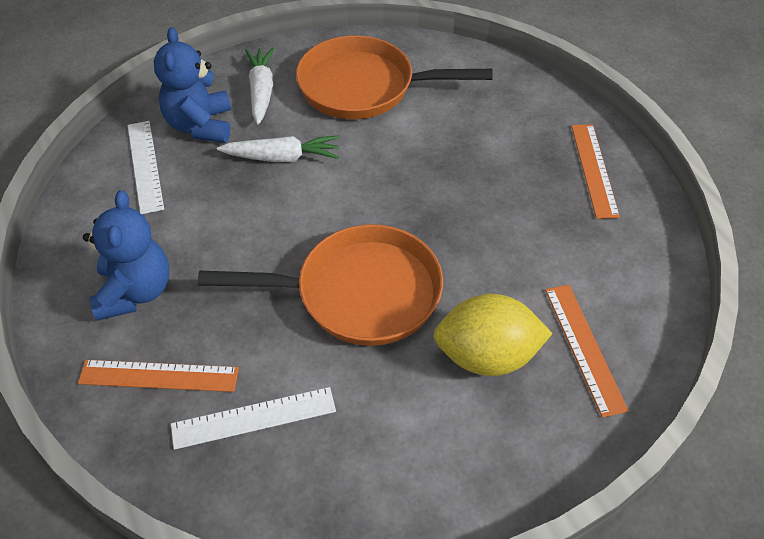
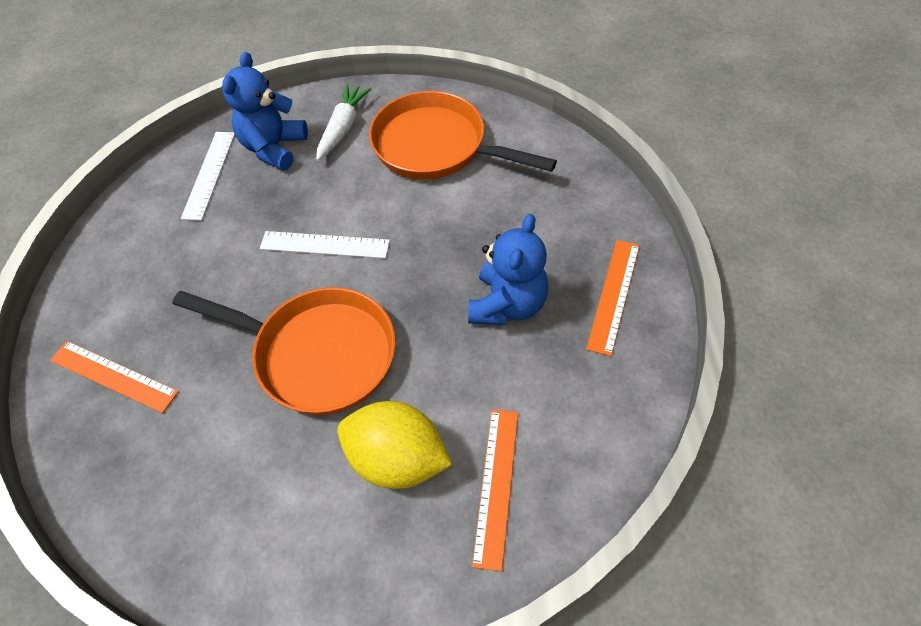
camera: 25 degrees right, 5 degrees up
(135, 291) = (138, 290): blue teddy bear -> blue teddy bear (507, 305)
(254, 418) = (164, 444): white ruler -> white ruler (324, 244)
(282, 157) = (325, 198): white carrot -> none

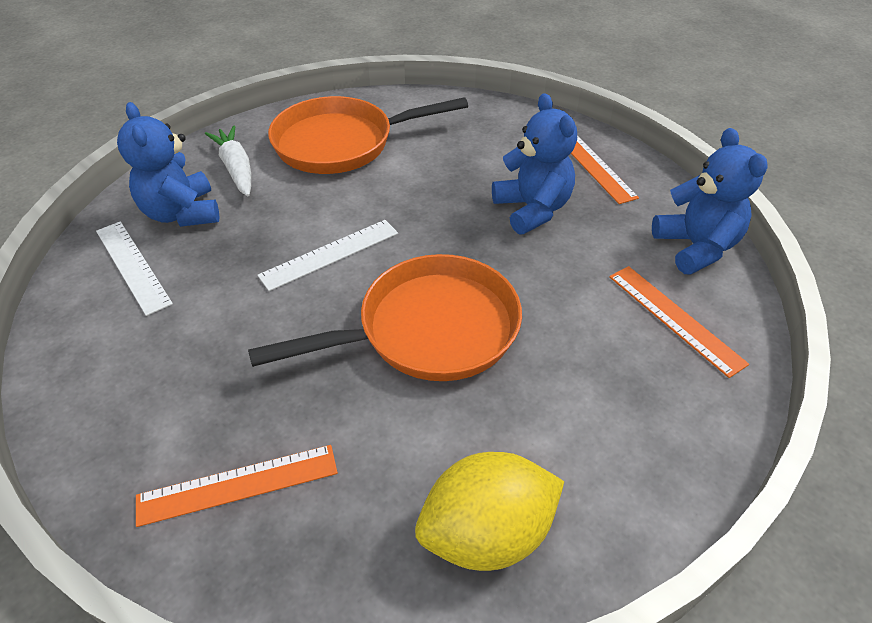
camera: 45 degrees left, 10 degrees down
(397, 459) = (588, 353): yellow lemon -> yellow lemon (487, 533)
(599, 439) = (695, 247): none -> blue teddy bear

